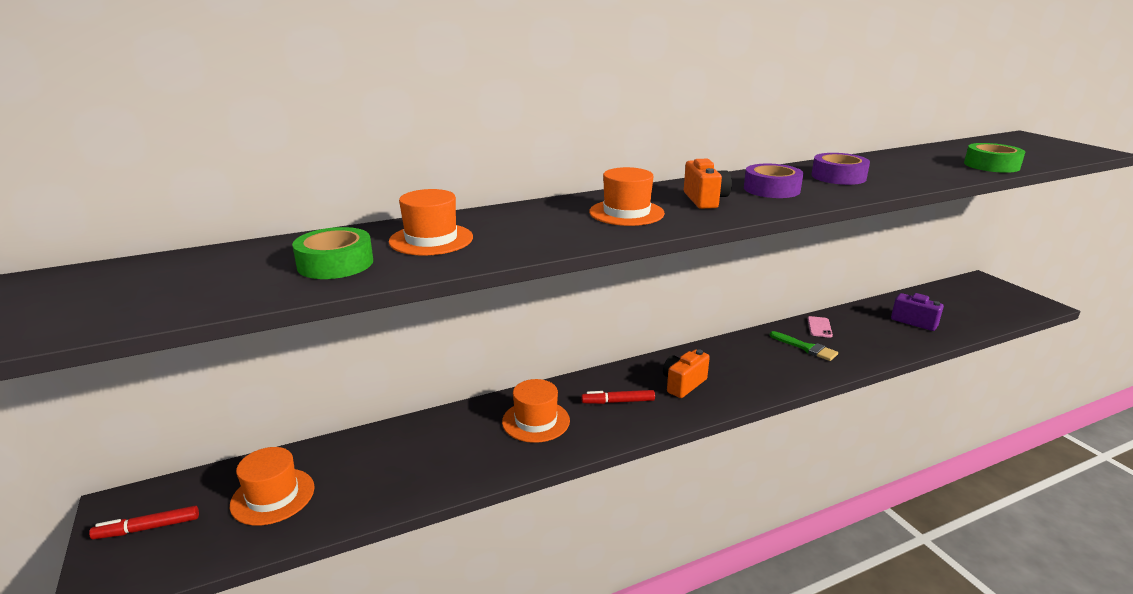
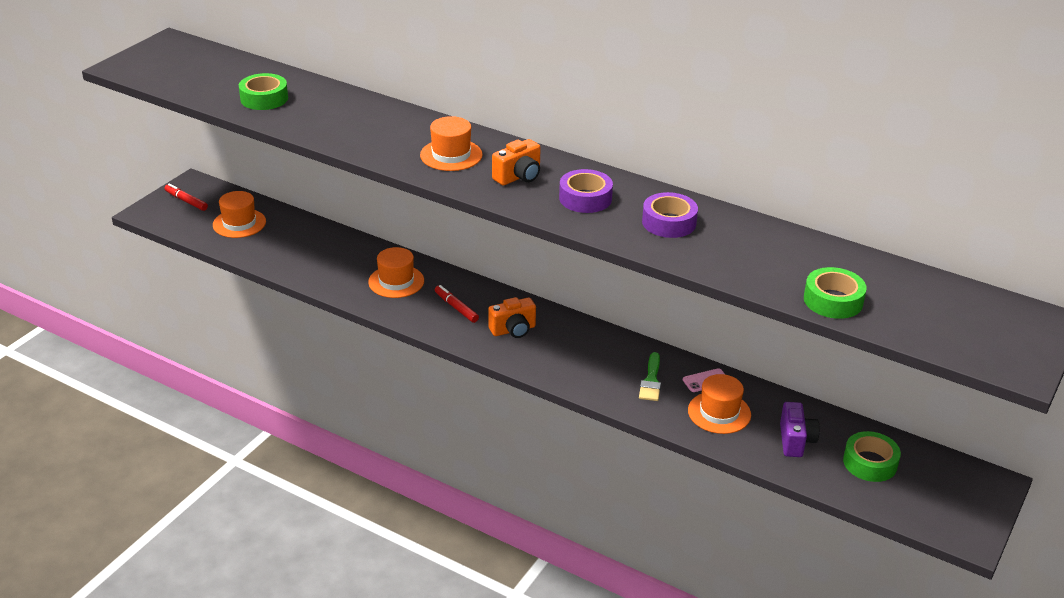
camera: 55 degrees right, 10 degrees up
(431, 239) = (327, 109): orange hat -> orange hat (719, 412)
(683, 384) = (513, 330): orange camera -> orange camera turned 150 degrees clockwise
(950, 307) = (870, 463): none -> green tape

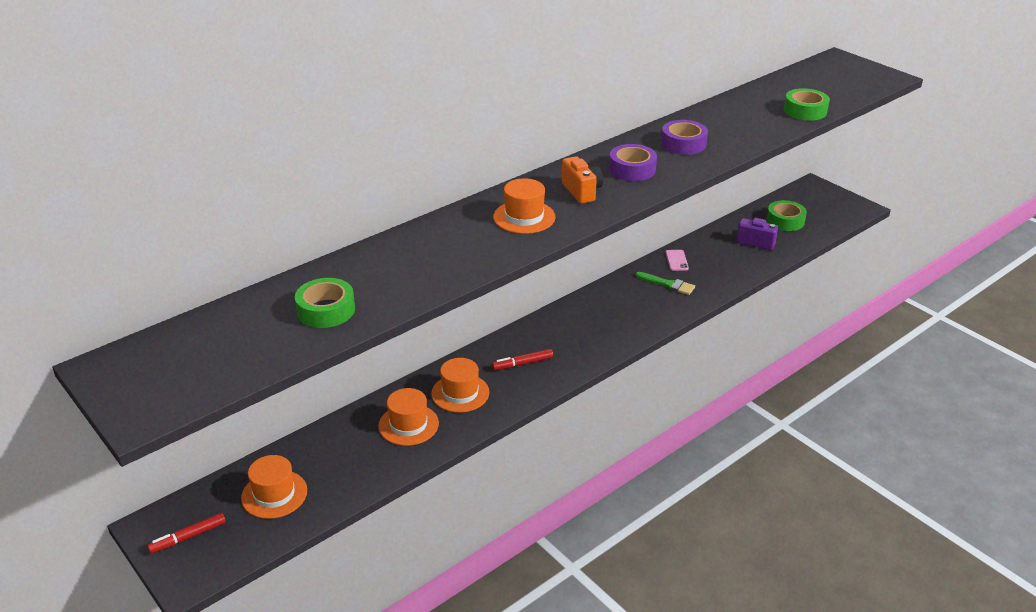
camera: 70 degrees left, 0 degrees up
(513, 330) = (572, 338): orange camera -> none
(719, 412) = (716, 264): orange hat -> orange hat (408, 425)

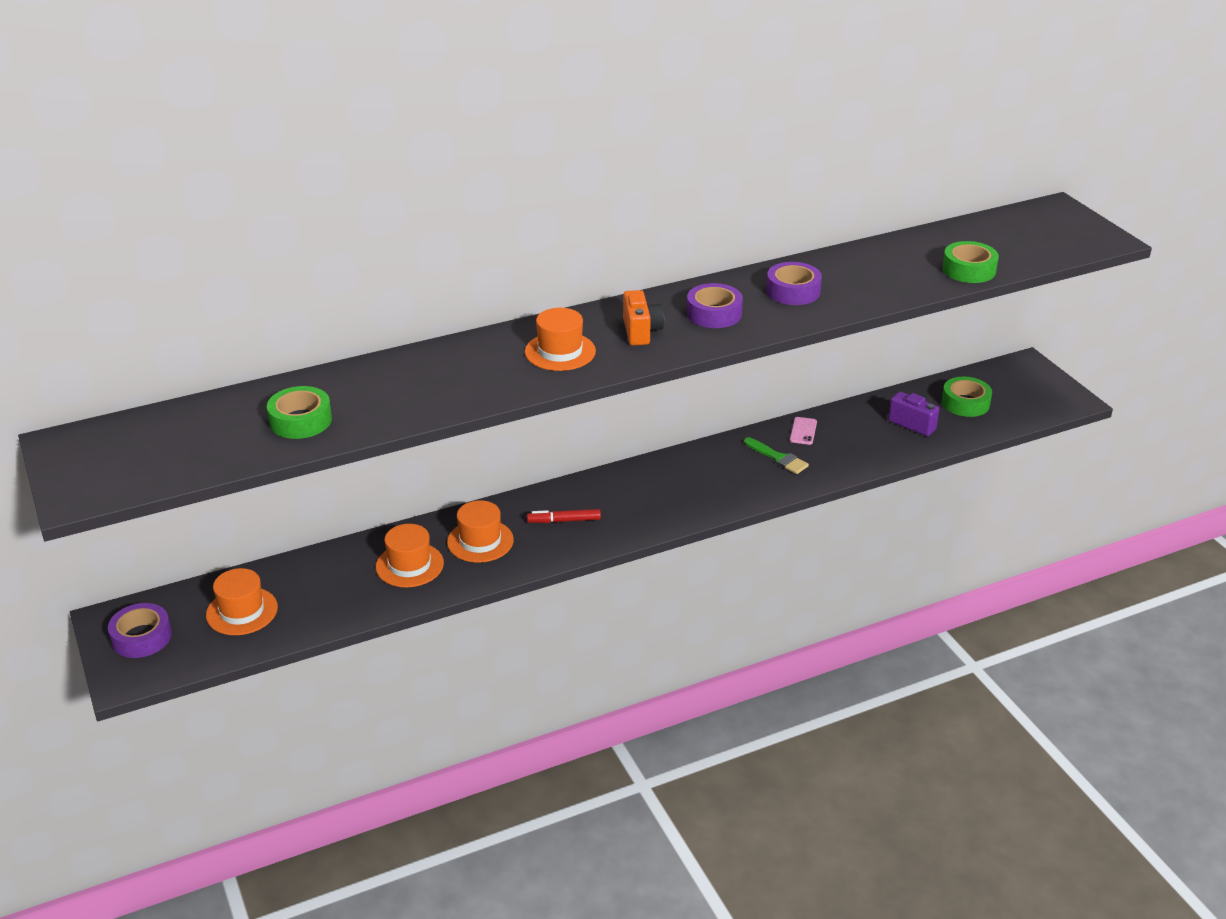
camera: 15 degrees right, 0 degrees up
(188, 537) = (141, 637): red marker -> purple tape

